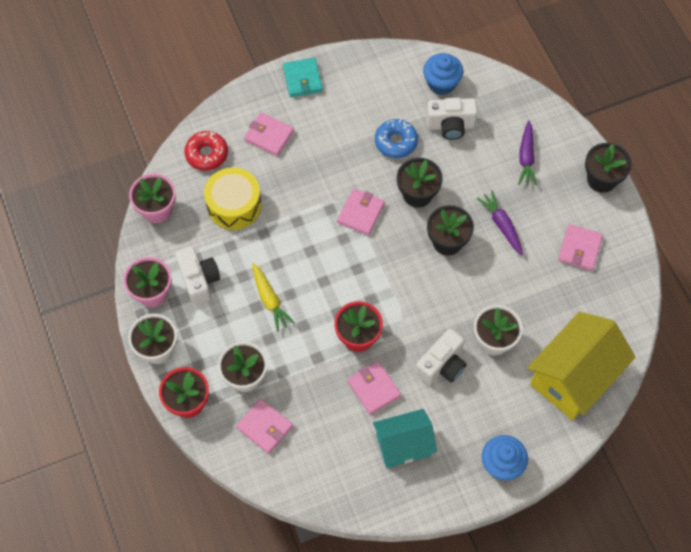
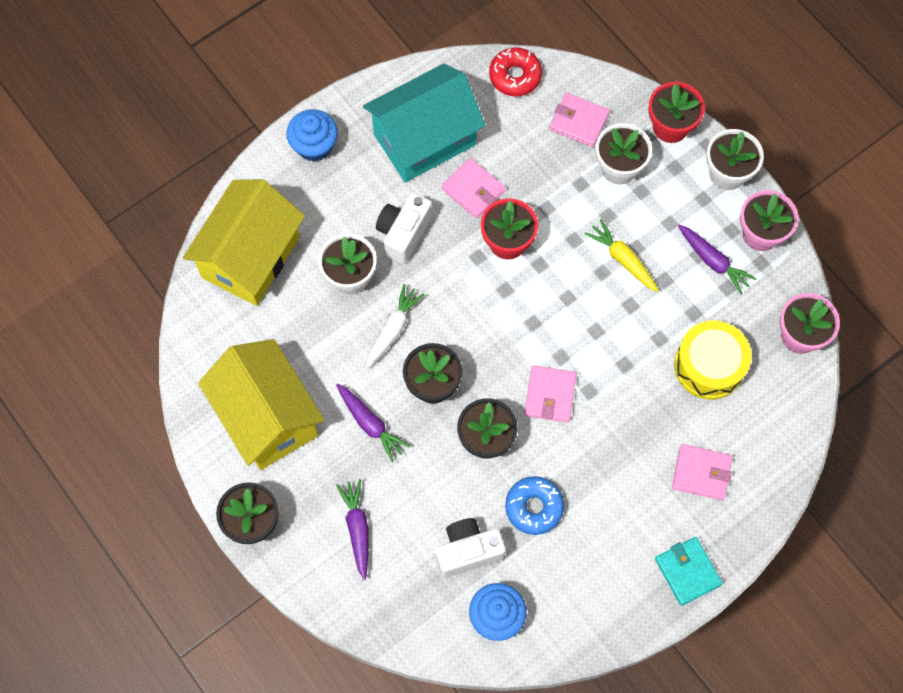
camera: 165 degrees right, 5 degrees up
(199, 281) = (713, 261): white camera -> purple carrot
(207, 154) = (770, 426): red donut -> red donut (515, 76)
(403, 445) = (425, 139): turquoise house -> turquoise house, size x1.58
(468, 290) = (393, 329): none -> white carrot
(579, 249) = (267, 417): pink wallet -> yellow house

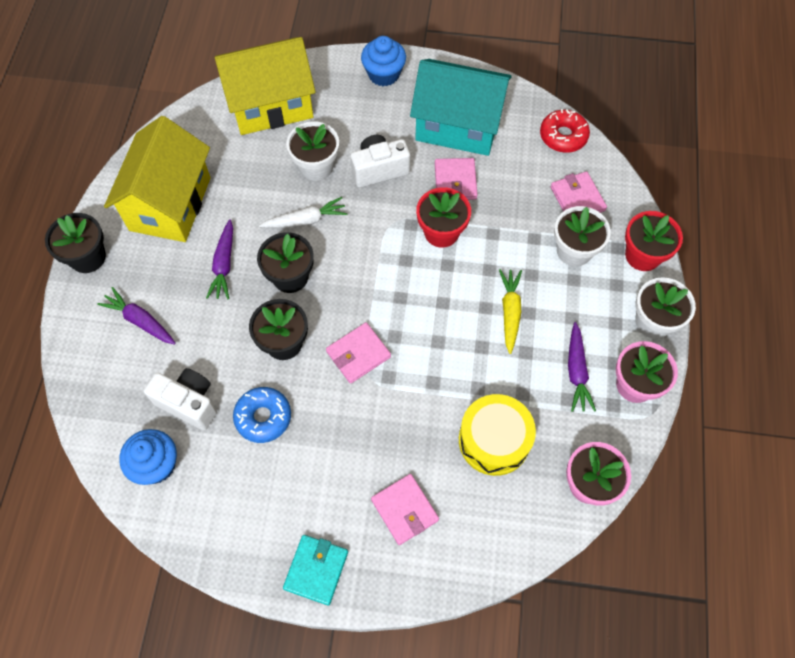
camera: 45 degrees right, 5 degrees down
(357, 529) = (140, 321): purple carrot -> purple carrot turned 90 degrees counterclockwise

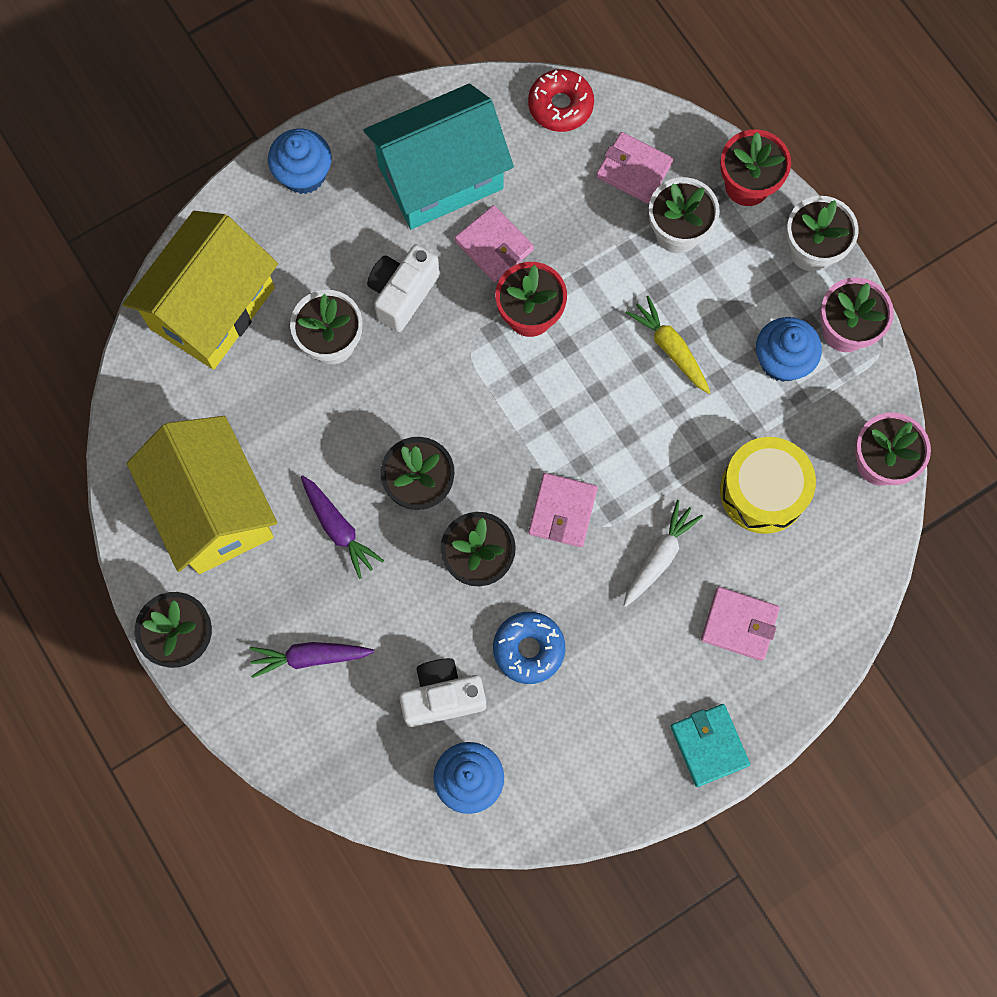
camera: 40 degrees left, 10 degrees up
(305, 220) = (378, 412): white carrot -> white carrot (659, 557)
(576, 371) = (782, 360): purple carrot -> blue cupcake

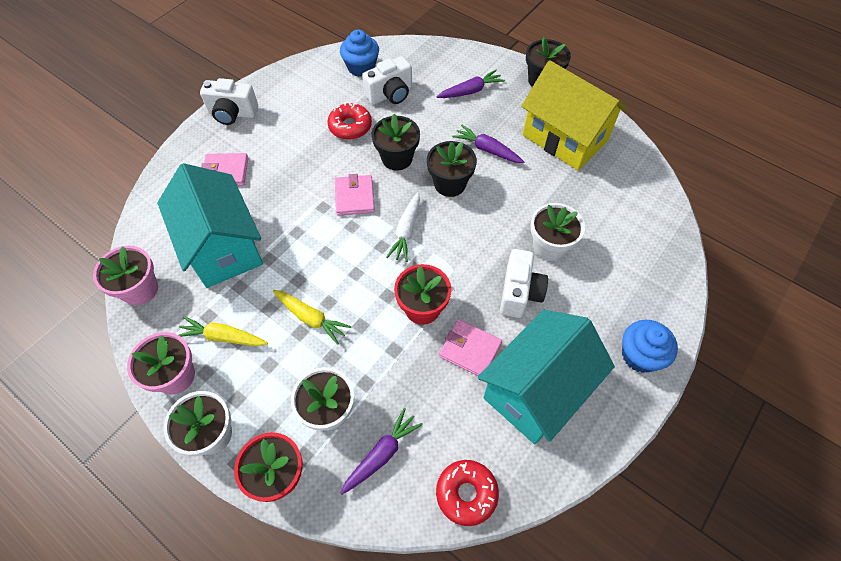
camera: 160 degrees right, 15 degrees down
(212, 308) = (640, 242): yellow house -> none
(528, 649) = (350, 126): blue donut -> red donut
(634, 170) = (381, 454): pink wallet -> purple carrot
(659, 557) = (285, 191): white carrot -> white carrot (406, 231)
(709, 745) = (232, 114): turquoise wallet -> white camera
(763, 491) = (223, 247): yellow drum -> turquoise house
(782, 360) = (223, 337): blue cupcake -> yellow carrot

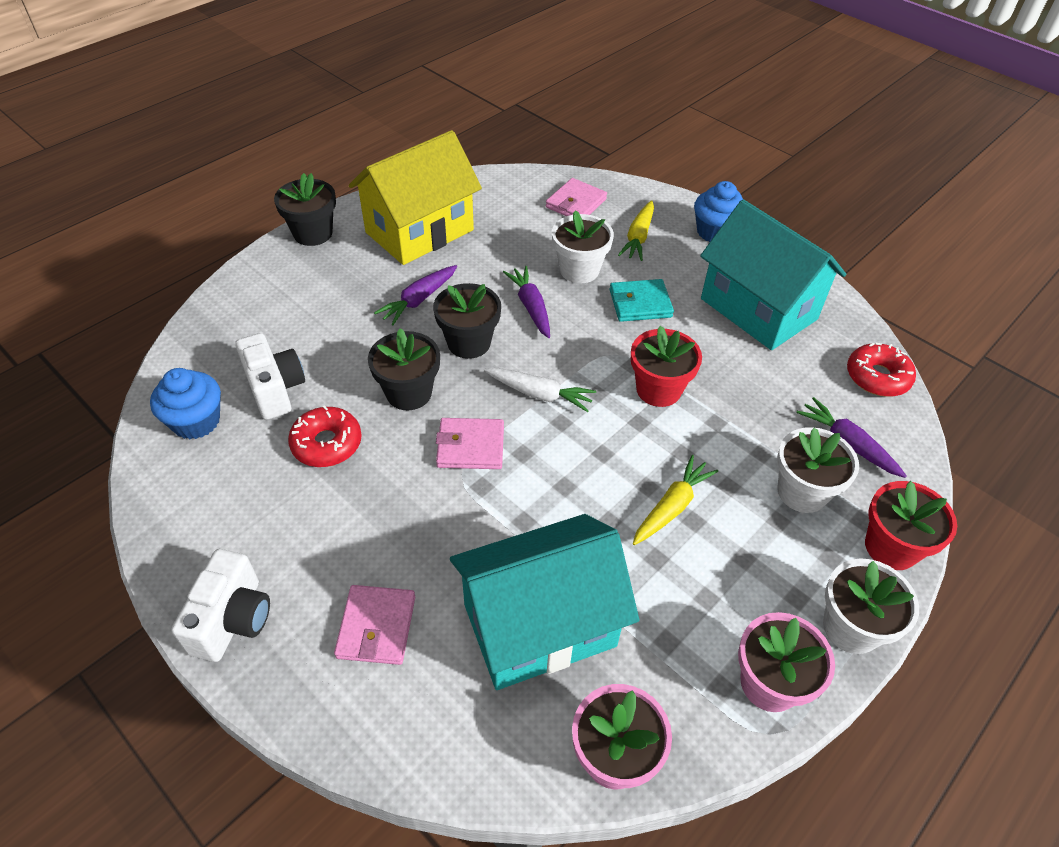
camera: 85 degrees left, 10 degrees down
(223, 337) = (703, 618): yellow carrot -> yellow carrot (638, 237)
(470, 91) = (304, 302): purple carrot -> purple carrot (531, 307)
(470, 350) = (713, 354): pink wallet -> pink wallet (576, 203)
(519, 293) = (640, 303): white camera -> turquoise wallet

